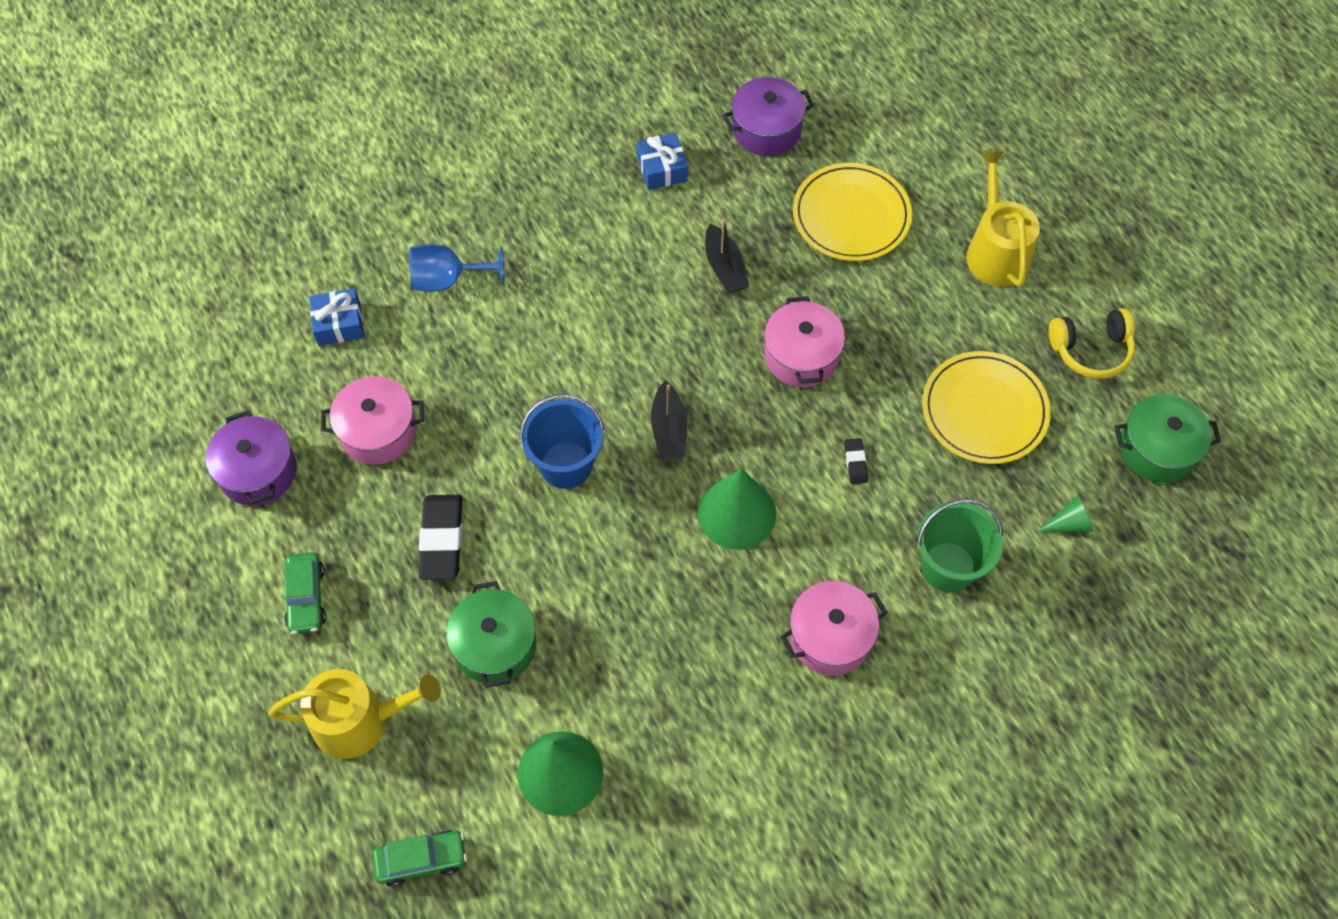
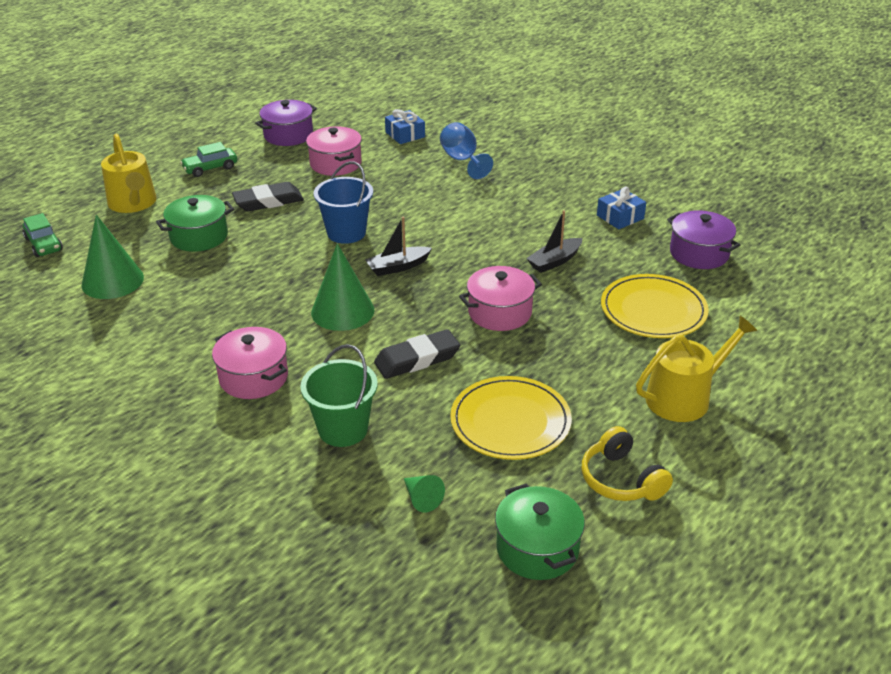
camera: 70 degrees right, 25 degrees down
(855, 462) = (417, 359): black eraser -> black eraser, size x2.06

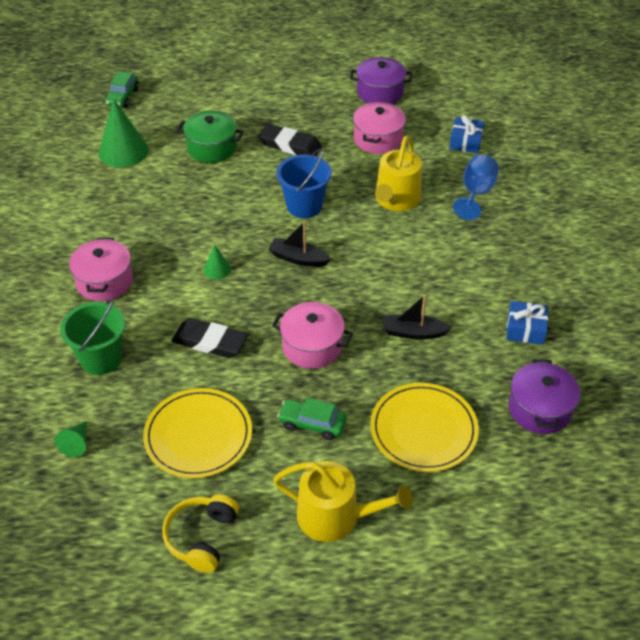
camera: 45 degrees right, 10 degrees up
(133, 203) = (209, 95): yellow watering can -> yellow watering can (396, 200)
(210, 168) = (290, 92): green car -> green car (312, 424)
(342, 311) = (217, 269): green cone -> green cone, size x0.49
(537, 548) = (87, 536): green pot -> none

